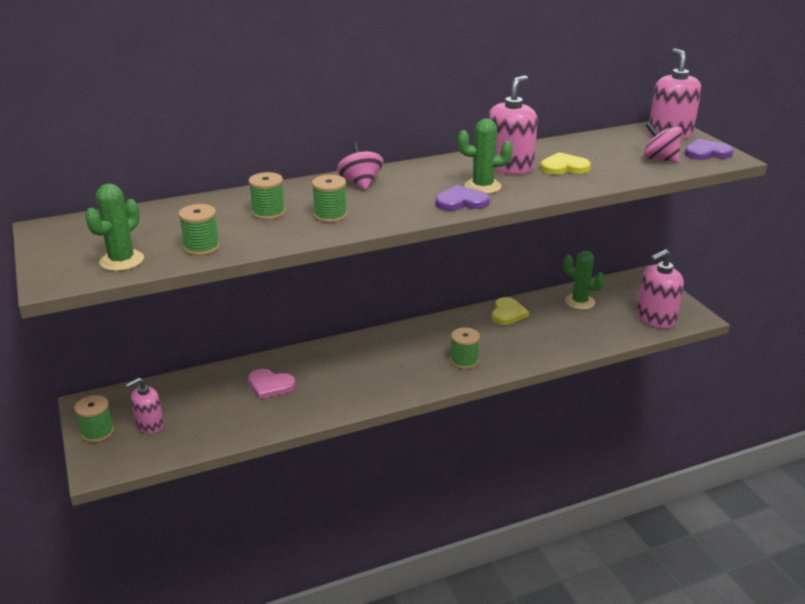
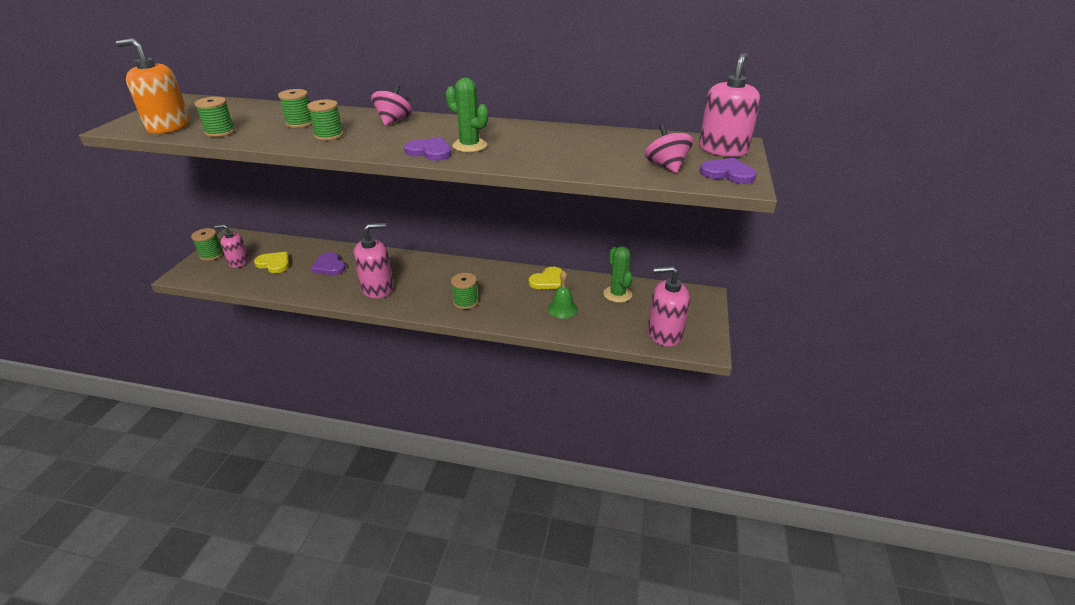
camera: 35 degrees right, 5 degrees up
(122, 261) = (169, 127): green cactus -> orange soap dispenser
(270, 385) = (329, 266): pink heart -> purple heart
(509, 167) = (521, 138): pink soap dispenser -> pink soap dispenser (377, 288)
(554, 332) = (562, 309): none -> green bell
(564, 167) = (565, 150): yellow heart -> yellow heart (274, 264)

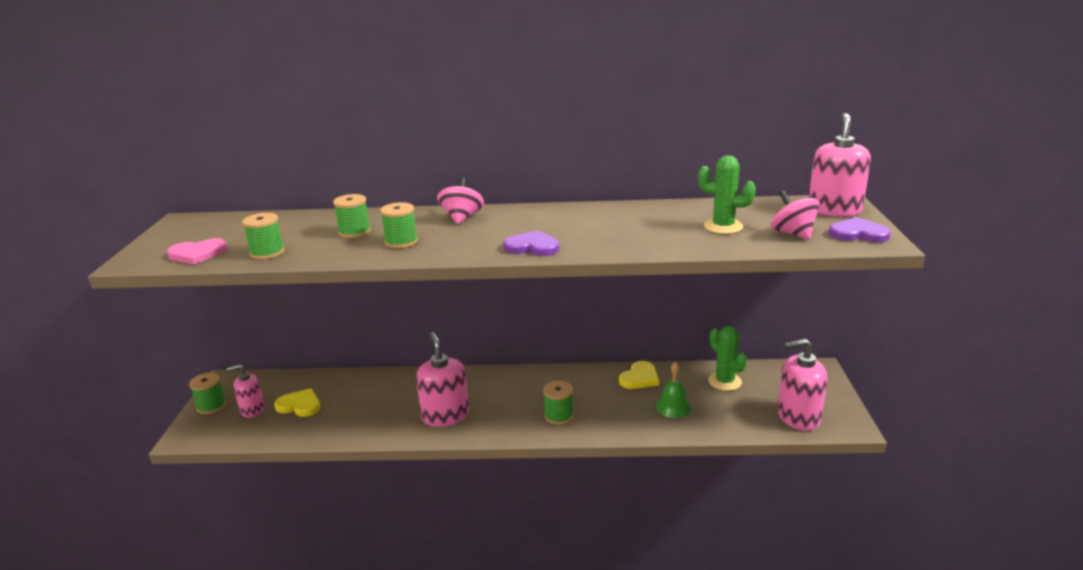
camera: 10 degrees left, 10 degrees down
(169, 127) = (197, 254): orange soap dispenser -> pink heart
(329, 266) = (371, 398): purple heart -> none
(377, 288) = (445, 416): pink soap dispenser -> pink soap dispenser turned 75 degrees counterclockwise
(469, 146) = (570, 236): green cactus -> green cactus (723, 227)

